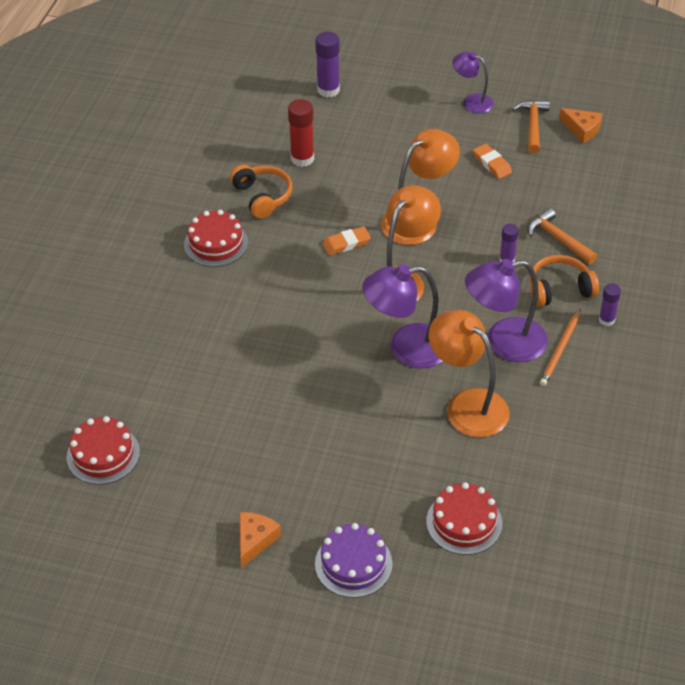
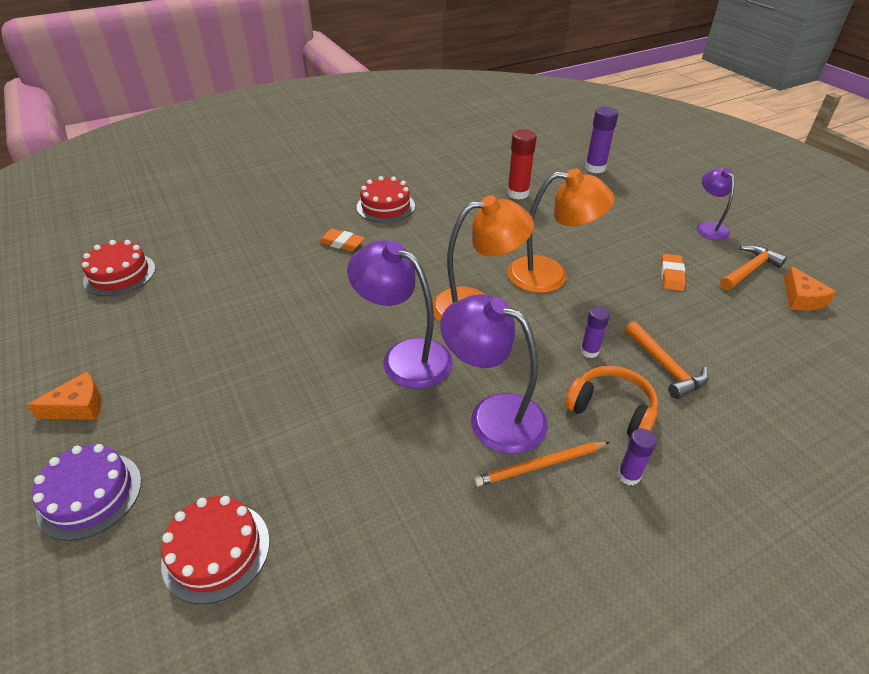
camera: 45 degrees right, 5 degrees down
(262, 197) = (457, 199): orange headphones -> none
(346, 243) = (471, 257): orange eraser -> orange eraser (342, 243)
(467, 405) = (383, 442): orange lamp -> none
(558, 239) = (665, 367): orange hammer -> orange hammer turned 150 degrees clockwise

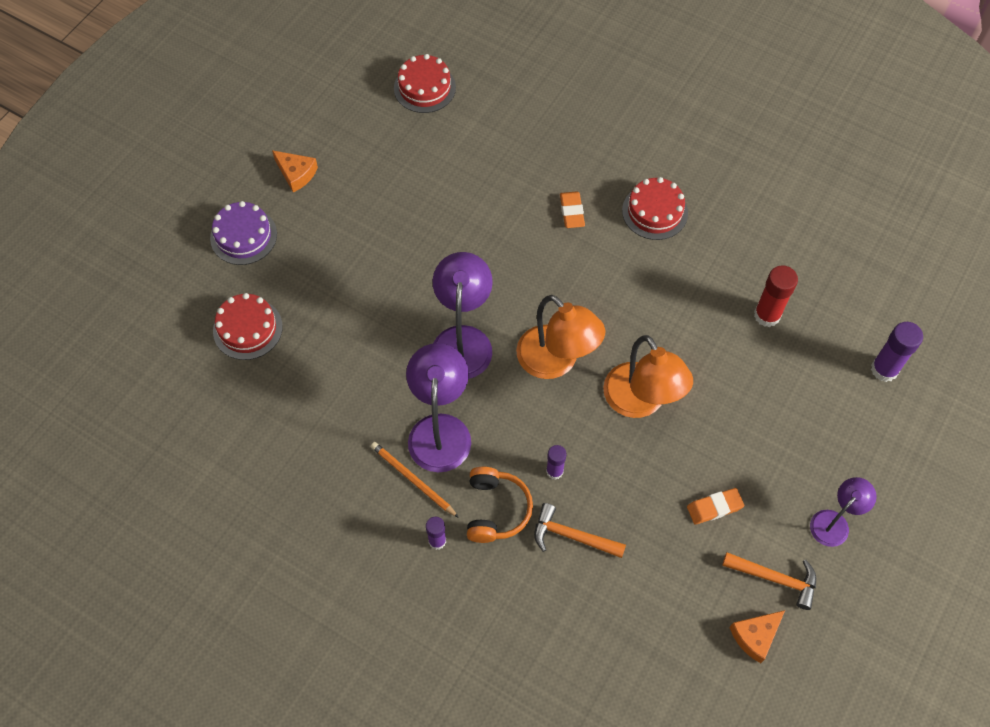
camera: 60 degrees right, 20 degrees up
(665, 367) = (572, 536): orange hammer -> orange hammer turned 75 degrees clockwise

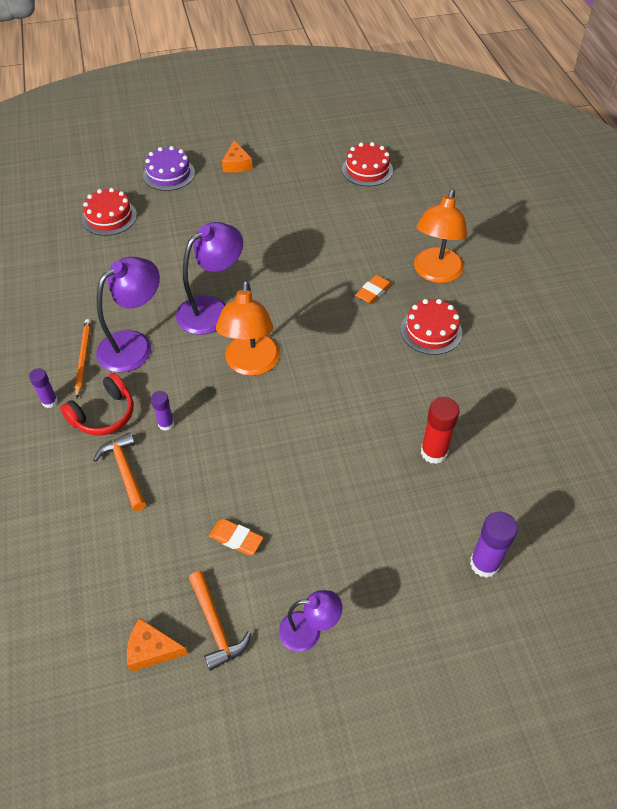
camera: 45 degrees right, 10 degrees down
(496, 509) = (104, 414): orange headphones -> red headphones
(641, 402) = (273, 431): orange lamp -> orange lamp (435, 273)

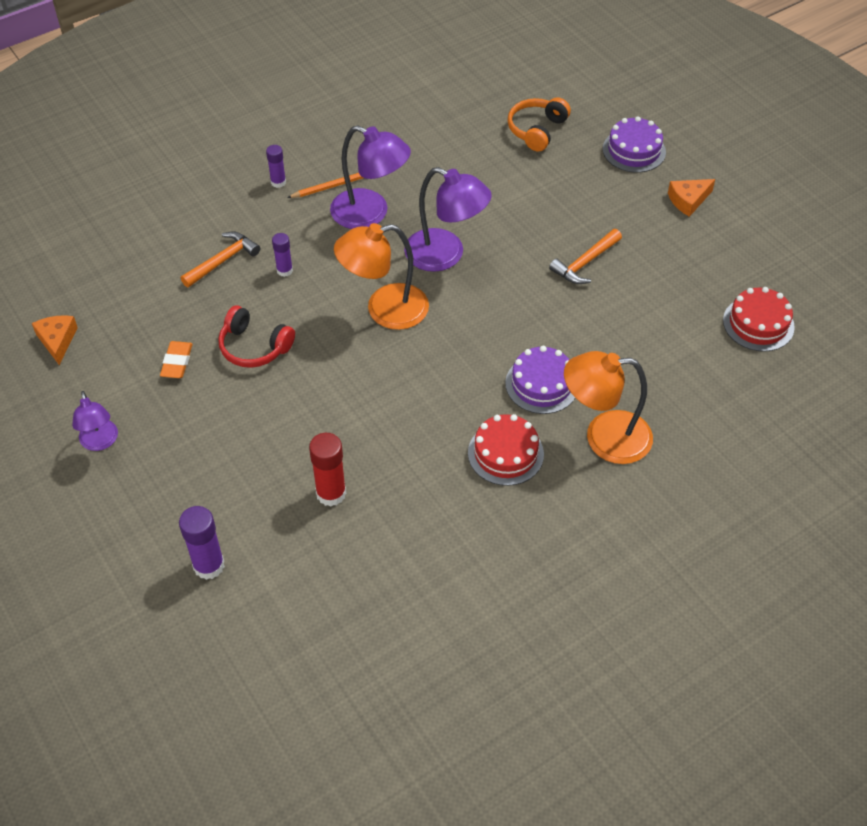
camera: 70 degrees right, 0 degrees up
(104, 414) = (278, 223): red headphones -> red headphones (254, 347)
(109, 217) = (537, 130): red cake -> orange headphones
(216, 626) = (88, 375): orange hammer -> orange hammer (585, 263)
(373, 291) = (541, 384): orange eraser -> purple cake

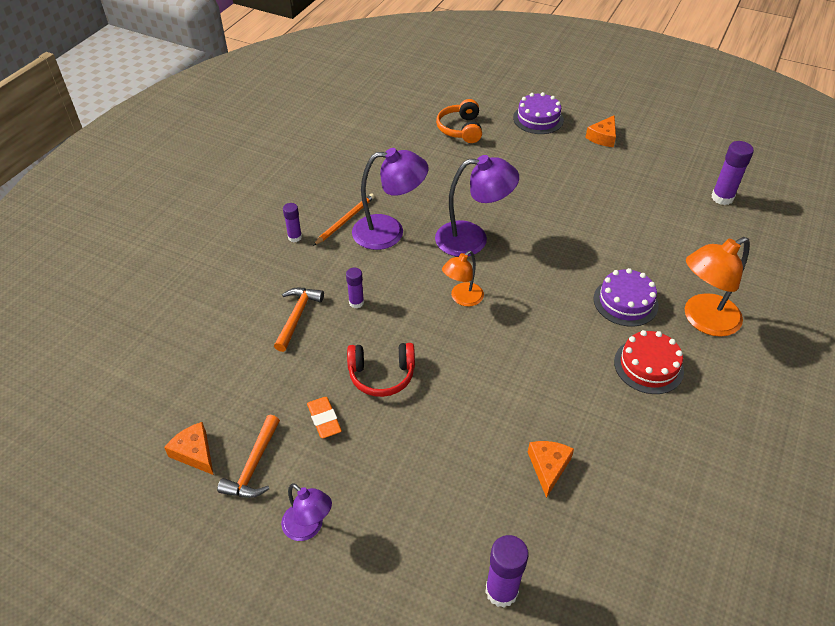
camera: 30 degrees left, 5 degrees down
(331, 493) = (548, 467): red glue stick -> orange cheese
(384, 310) = (462, 298): orange lamp -> orange lamp, size x0.59
(585, 263) = (575, 204): orange hammer -> orange hammer (254, 466)
(758, 324) = (722, 198): red cake -> purple glue stick

